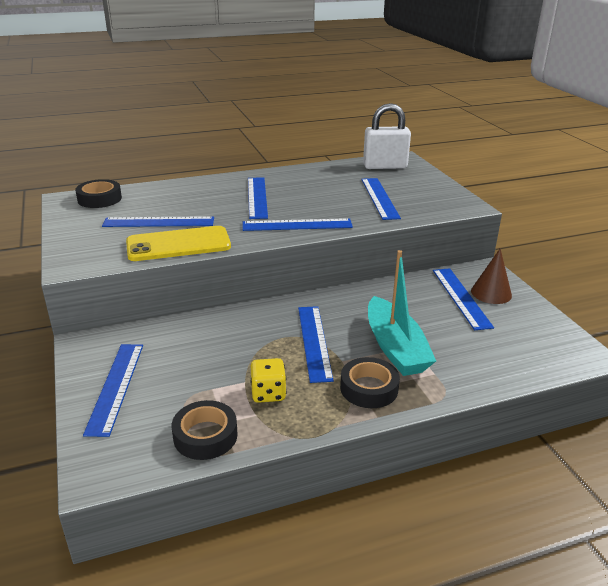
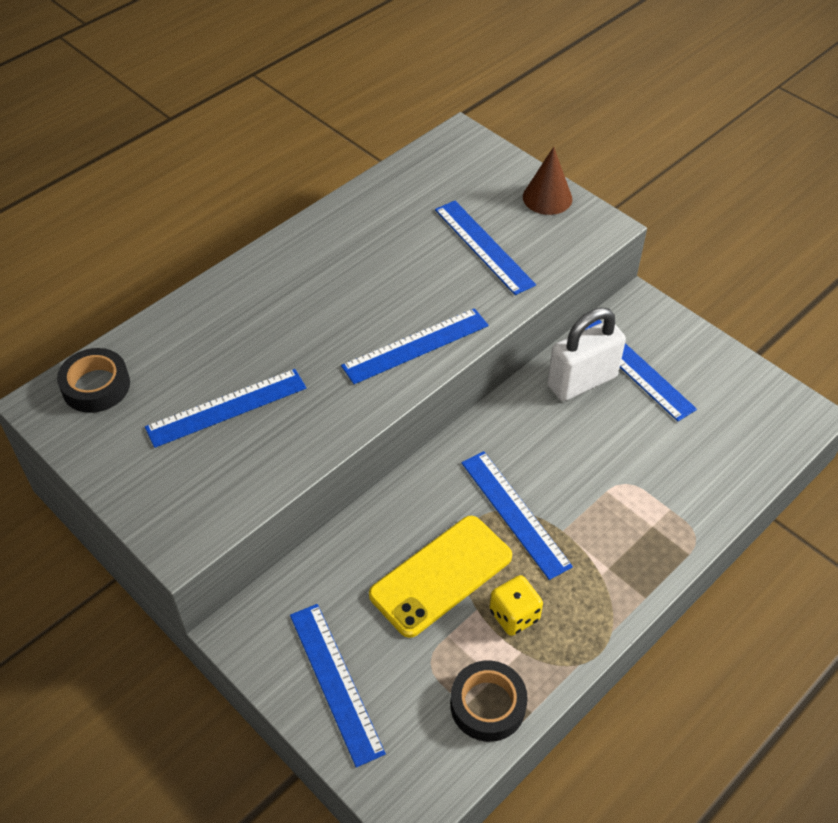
camera: 25 degrees left, 20 degrees up
(178, 244) = (291, 445): yellow phone -> yellow phone (441, 575)
(257, 197) = (321, 302): blue ruler -> none
(369, 388) = (615, 561): black tape -> none
(385, 166) = (447, 166): white padlock -> white padlock (582, 381)
(395, 348) = (609, 486): turquoise boat -> none
(491, 293) = (666, 347): brown cone -> brown cone (547, 197)

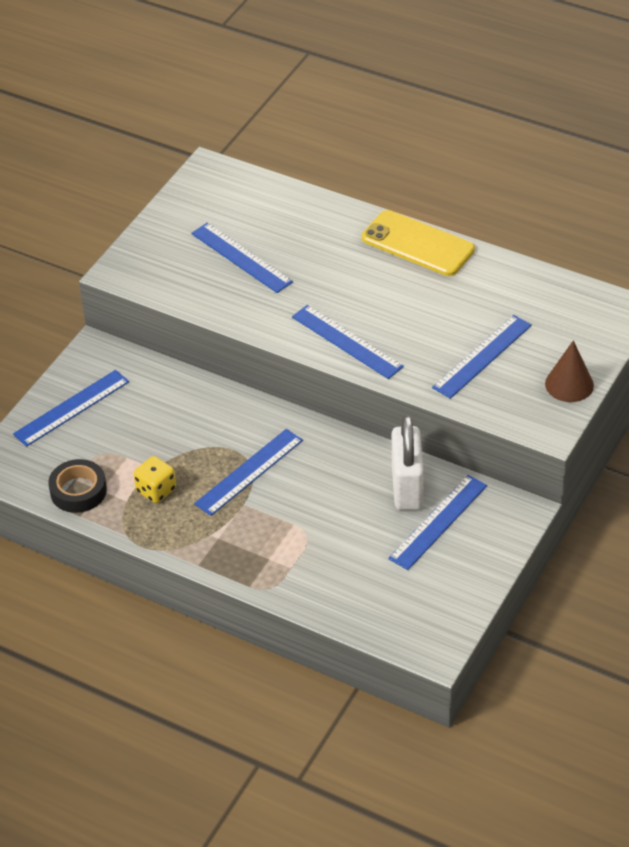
camera: 75 degrees right, 5 degrees down
(96, 386) = (234, 187): black tape -> none
(441, 575) = (176, 442): yellow phone -> yellow phone (418, 244)
(582, 381) = (407, 487): white padlock -> white padlock turned 45 degrees clockwise

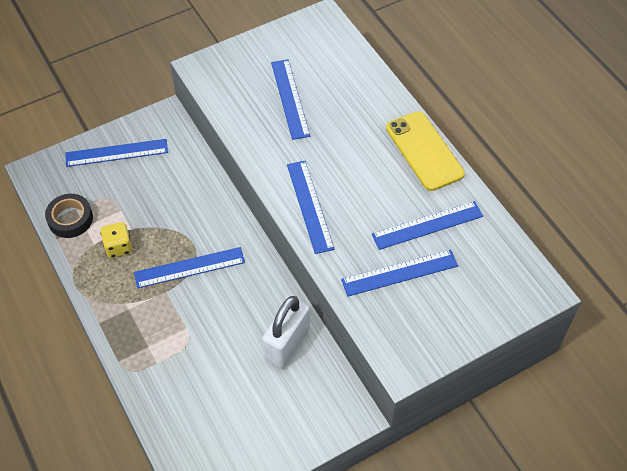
camera: 30 degrees right, 10 degrees up
(438, 522) = (287, 387): blue ruler -> blue ruler (427, 225)
(569, 384) = (448, 335): brown cone -> none

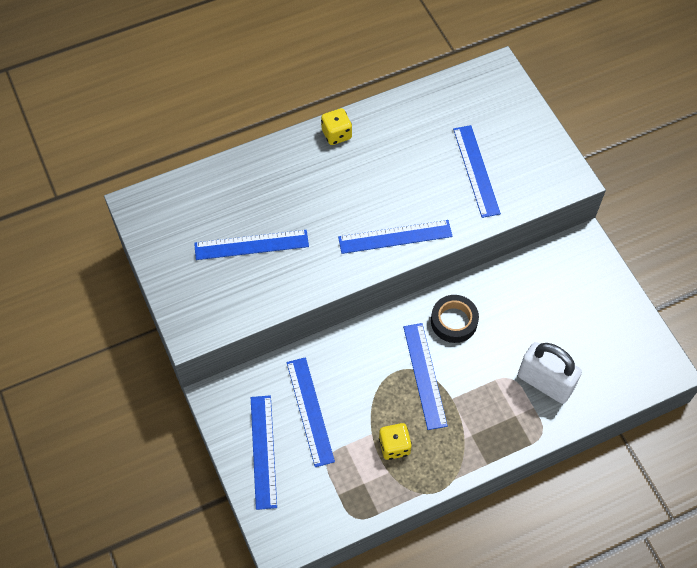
camera: 85 degrees left, 5 degrees up
(70, 219) = (352, 499): black tape -> black tape (454, 321)
(287, 344) = (515, 291): white padlock -> white padlock (545, 383)
(424, 151) = (336, 134): yellow phone -> yellow dice
(427, 225) = (424, 143): blue ruler -> blue ruler (310, 411)

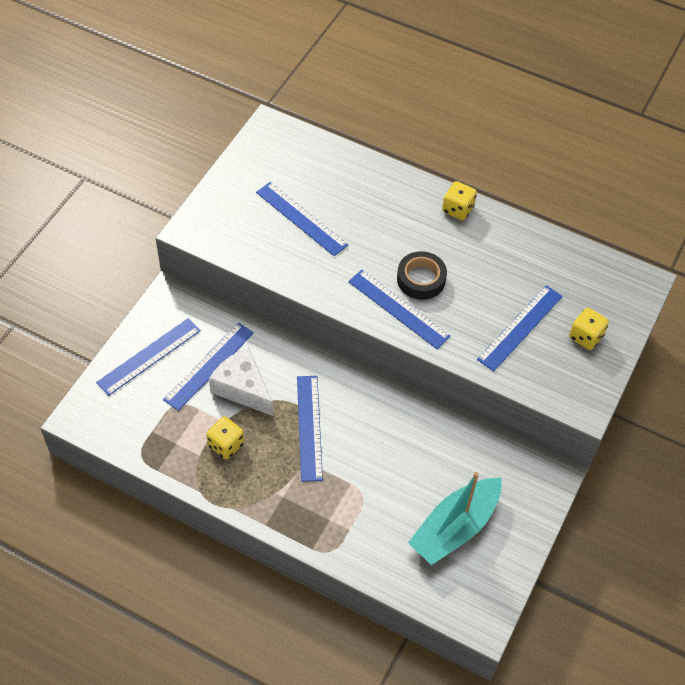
camera: 50 degrees right, 5 degrees down
(351, 399) = (243, 388): none -> white cheese
(425, 375) = (309, 427): blue ruler -> blue ruler turned 45 degrees counterclockwise
(454, 321) = (379, 418): black tape -> black tape (421, 279)
(516, 136) = (585, 337): none -> yellow dice
(545, 383) = (381, 524): white padlock -> none
(582, 335) = (455, 527): none -> turquoise boat

